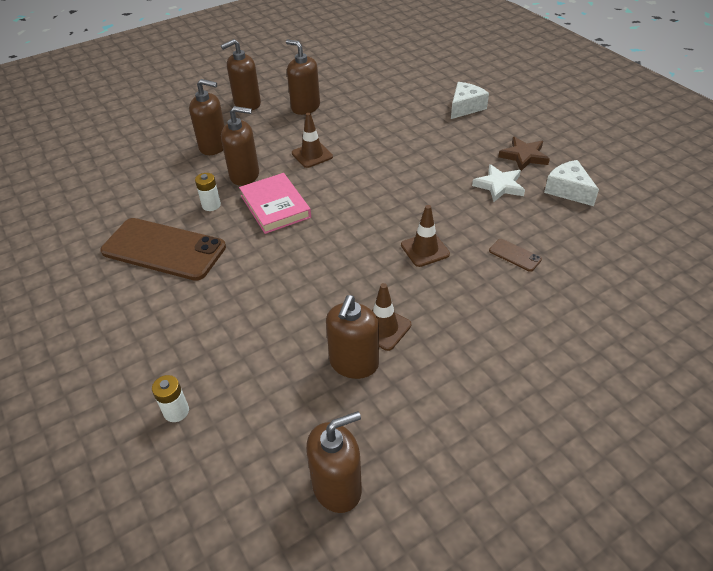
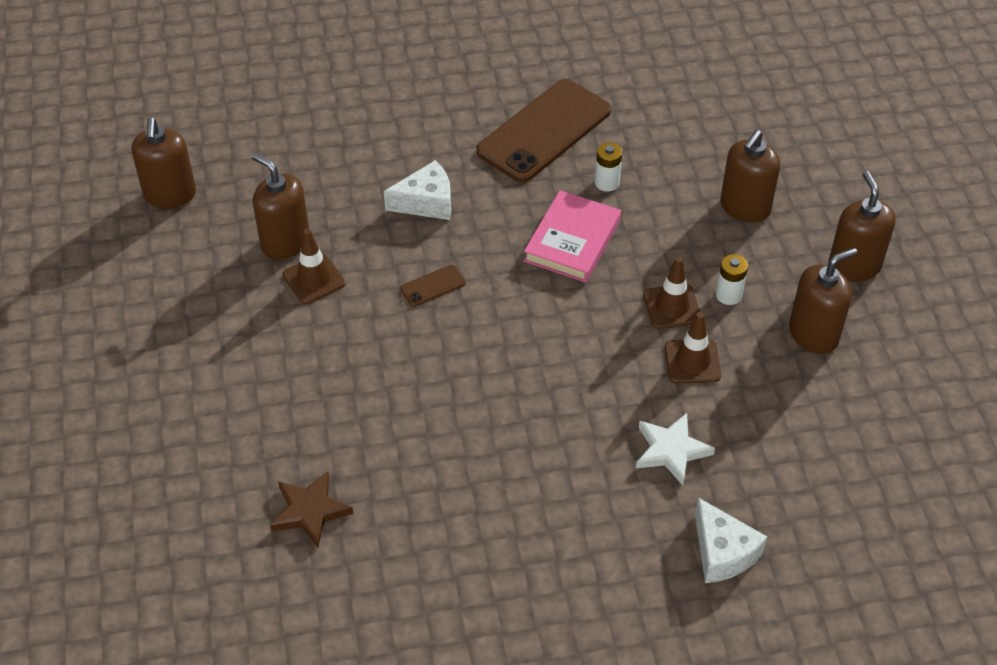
camera: 110 degrees right, 5 degrees up
(176, 411) = (314, 112): white battery -> white battery (728, 295)
(245, 175) = (657, 226): brown soap dispenser -> none
(275, 206) = (572, 240): pink book -> pink book turned 60 degrees counterclockwise
(425, 249) = (409, 359): brown traffic cone -> brown traffic cone (692, 361)
(499, 186) = (488, 497): white star -> white star (671, 450)
(515, 255) = (345, 446): brown phone -> brown phone (433, 286)
(524, 156) = (542, 566): brown star -> brown star (310, 511)
(568, 190) = (432, 578): white cheese -> white cheese (426, 202)

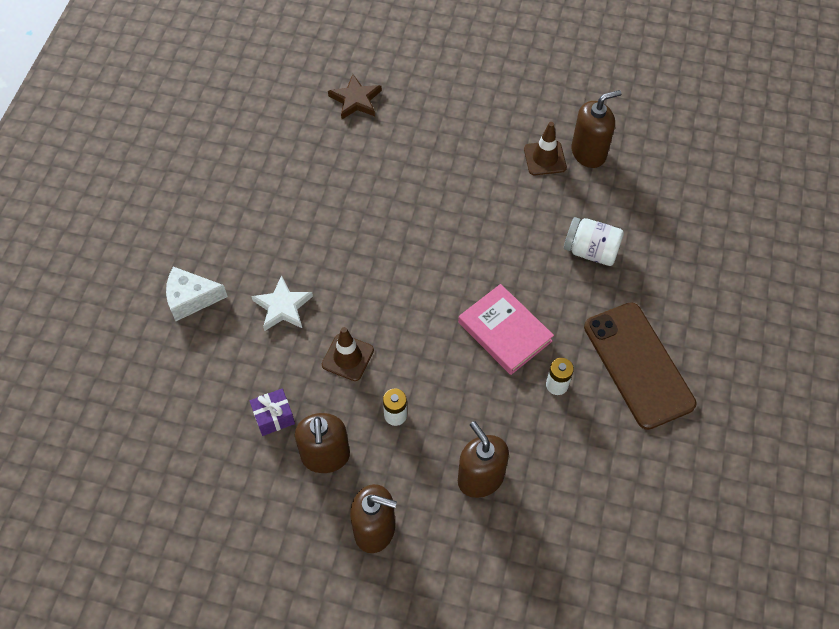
camera: 115 degrees right, 10 degrees up
(170, 195) = (667, 102): brown soap dispenser -> none
(426, 202) = (591, 251): white cheese -> white jar
(433, 286) = (504, 224): brown phone -> none
(672, 307) = (405, 369): brown traffic cone -> none
(806, 397) = (274, 417): none -> purple gift

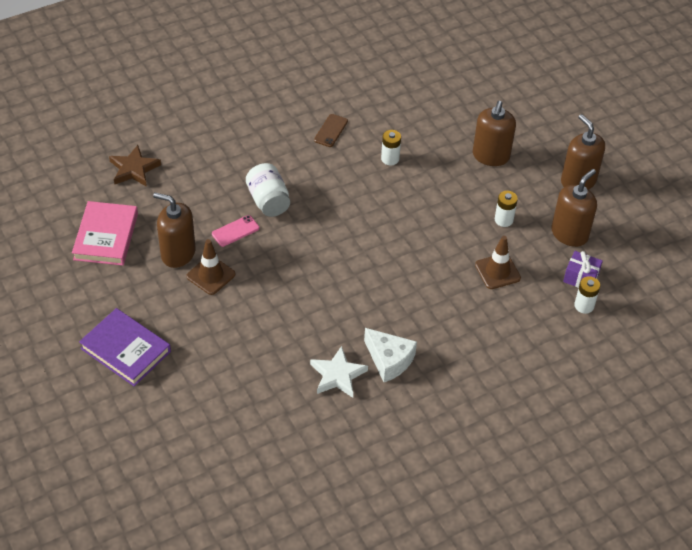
camera: 135 degrees left, 10 degrees down
(191, 299) = (567, 395): white cheese -> white cheese (389, 360)
(247, 391) = (584, 306): none -> white battery
(283, 307) = (507, 335): white star -> white star (337, 375)
(355, 100) = (280, 439): brown star -> brown star (134, 169)
(505, 331) = (382, 206): pink book -> pink book (106, 236)
(522, 67) = (125, 350): none -> purple book
(577, 205) = (235, 231): none -> pink phone
(638, 365) = (330, 130): brown phone -> brown phone, size x0.40

